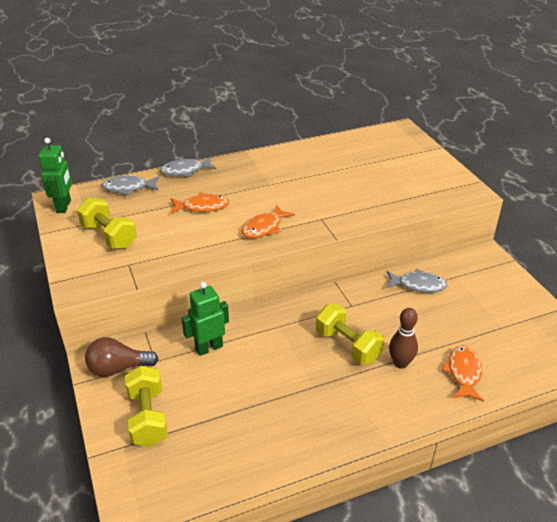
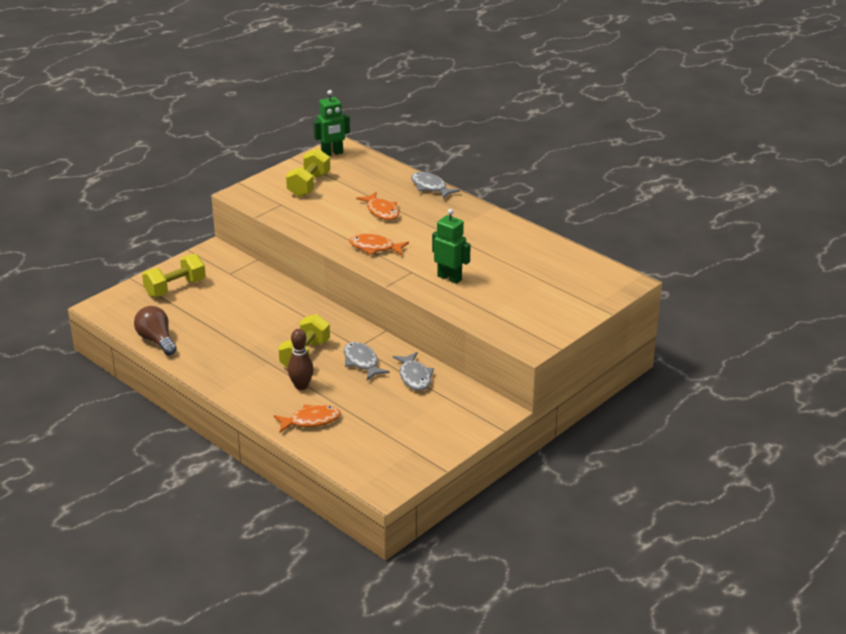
camera: 65 degrees right, 5 degrees down
(118, 368) = (212, 261): brown light bulb -> brown light bulb (156, 340)
(128, 188) = (381, 171): grey fish -> grey fish (362, 362)
(209, 348) = (259, 291): green robot -> green robot (449, 278)

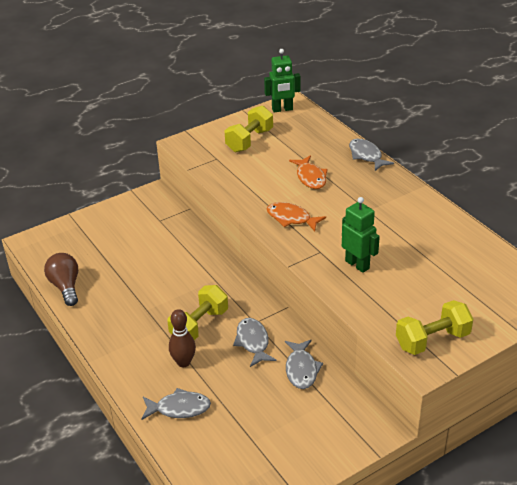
camera: 15 degrees right, 5 degrees up
(175, 288) = (104, 230): yellow dumbbell -> yellow dumbbell (432, 340)
(311, 421) = (179, 408): orange fish -> grey fish

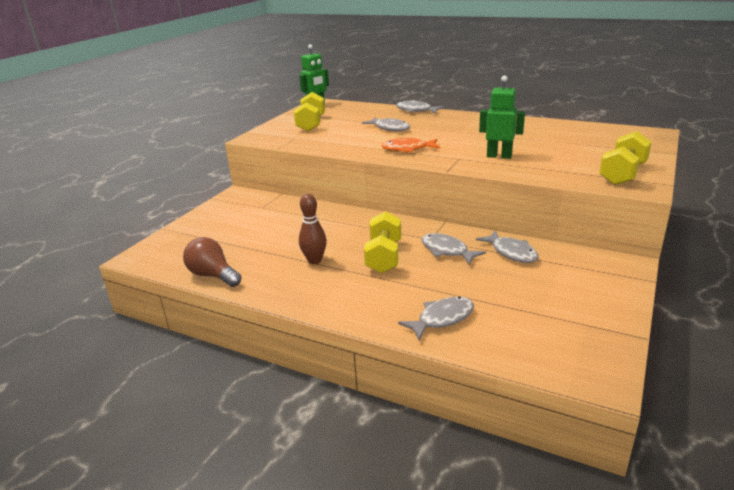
camera: 30 degrees left, 10 degrees down
(183, 362) = (402, 285): brown bowling pin -> brown bowling pin (314, 260)
(310, 177) = (390, 128): orange fish -> grey fish

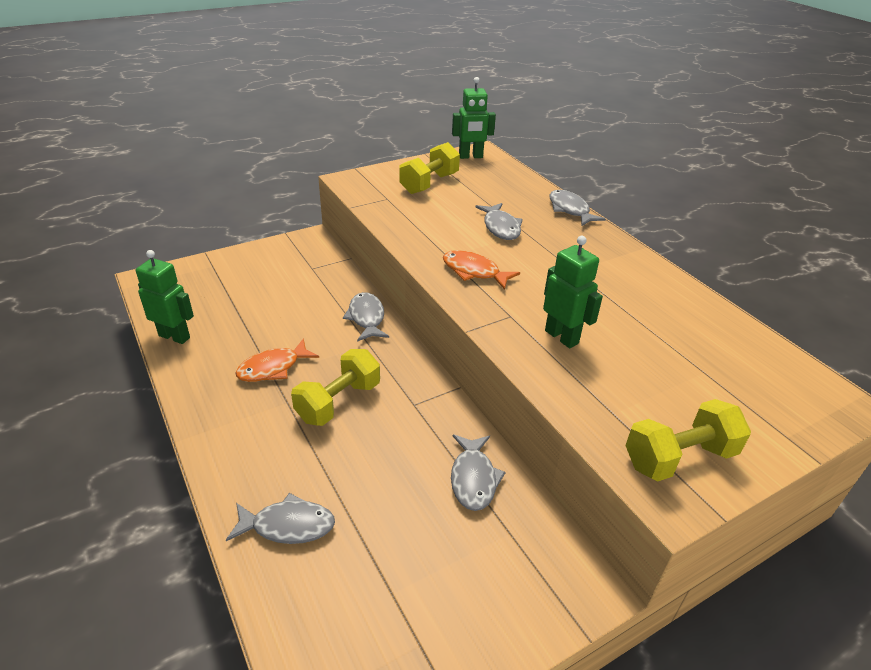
camera: 30 degrees right, 10 degrees up
(213, 275) = (174, 336): brown light bulb -> green robot
(314, 260) = (273, 368): brown bowling pin -> orange fish
(447, 251) = (408, 432): grey fish -> grey fish (366, 318)

